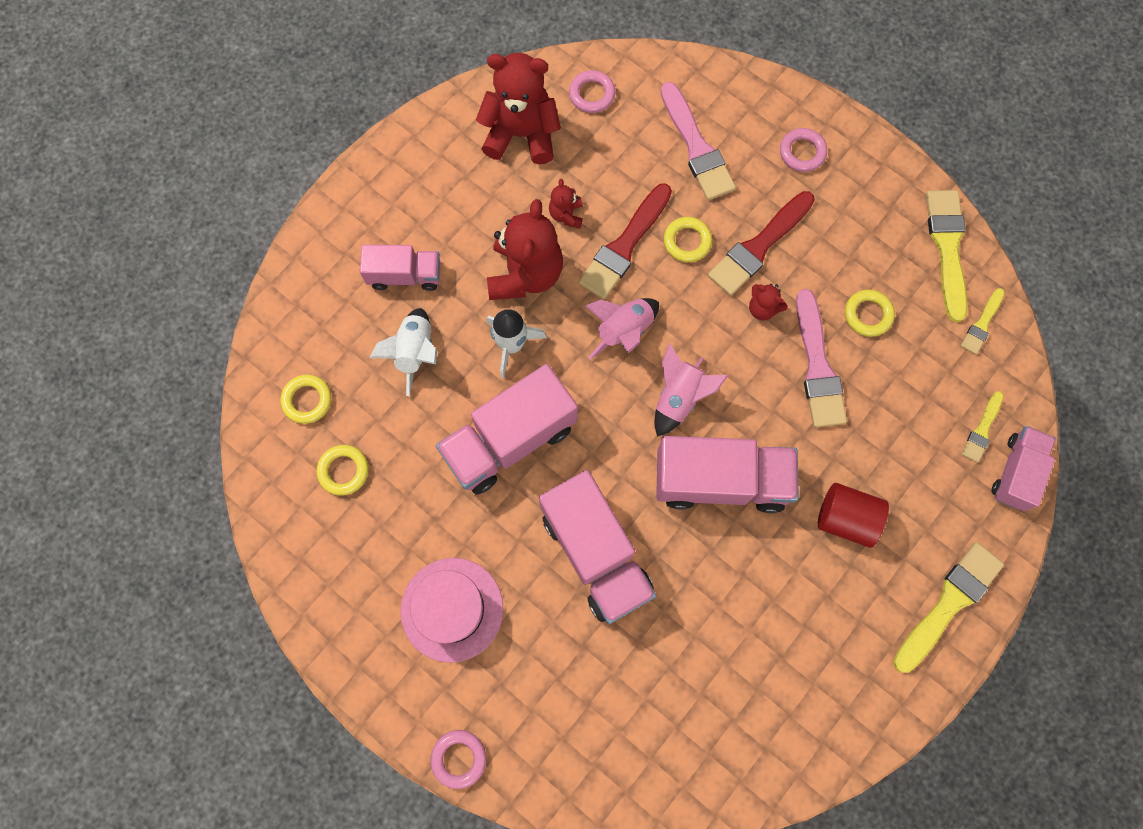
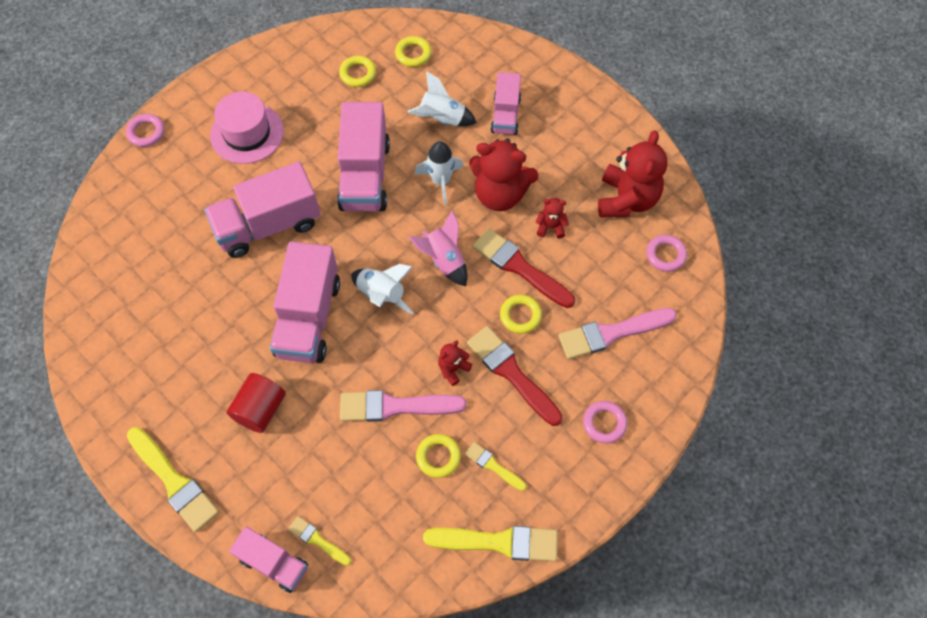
camera: 95 degrees right, 10 degrees down
(510, 440) = (365, 175): pink truck -> pink truck turned 150 degrees counterclockwise
(679, 398) = (382, 295): pink rocket -> white rocket
(982, 324) = (418, 561): yellow brush -> yellow brush (493, 466)

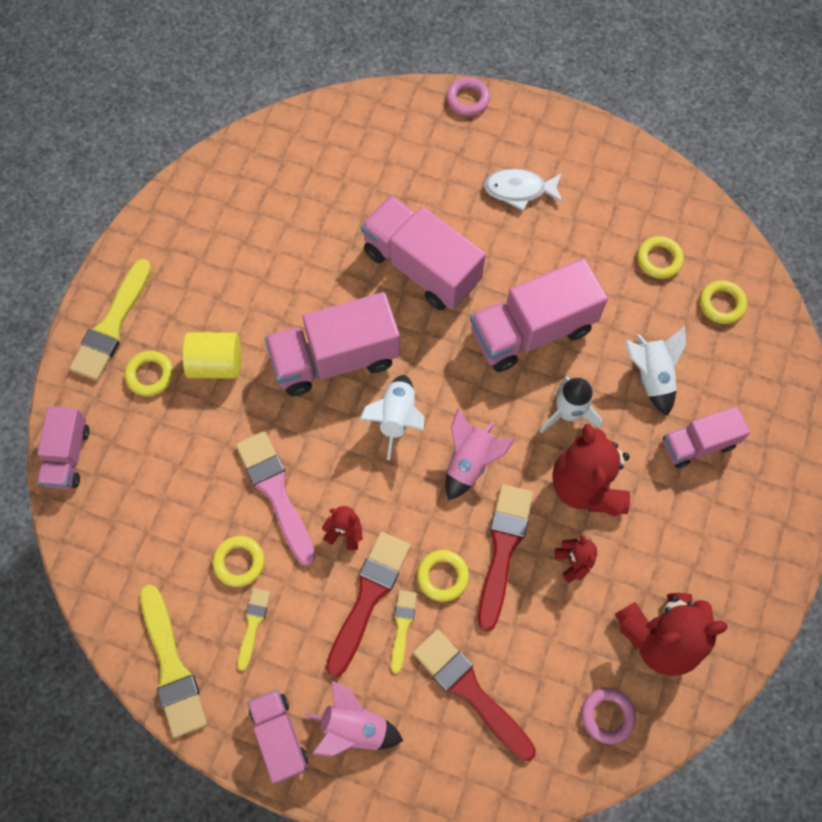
camera: 65 degrees right, 5 degrees up
(239, 466) = (150, 375): none -> yellow ring
(247, 133) = (519, 190): pink hat -> white fish
(260, 409) = (216, 364): red cylinder -> yellow cylinder
(318, 540) = (105, 485): yellow brush -> yellow brush (402, 627)
(588, 480) = (279, 737): none -> pink truck
(604, 423) = (354, 727): pink ring -> pink rocket
(612, 333) = (470, 691): pink brush -> red brush

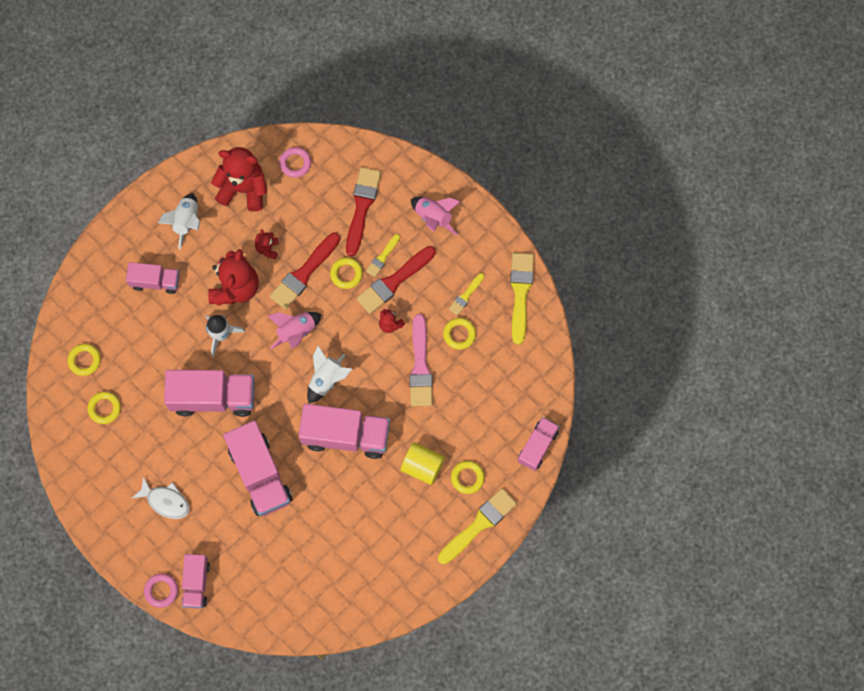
camera: 155 degrees left, 5 degrees up
(279, 737) = (476, 230): pink truck -> pink truck (196, 583)
(470, 691) = (362, 207): red brush -> red brush turned 150 degrees counterclockwise
(651, 376) = (157, 334): white rocket -> white rocket (186, 221)

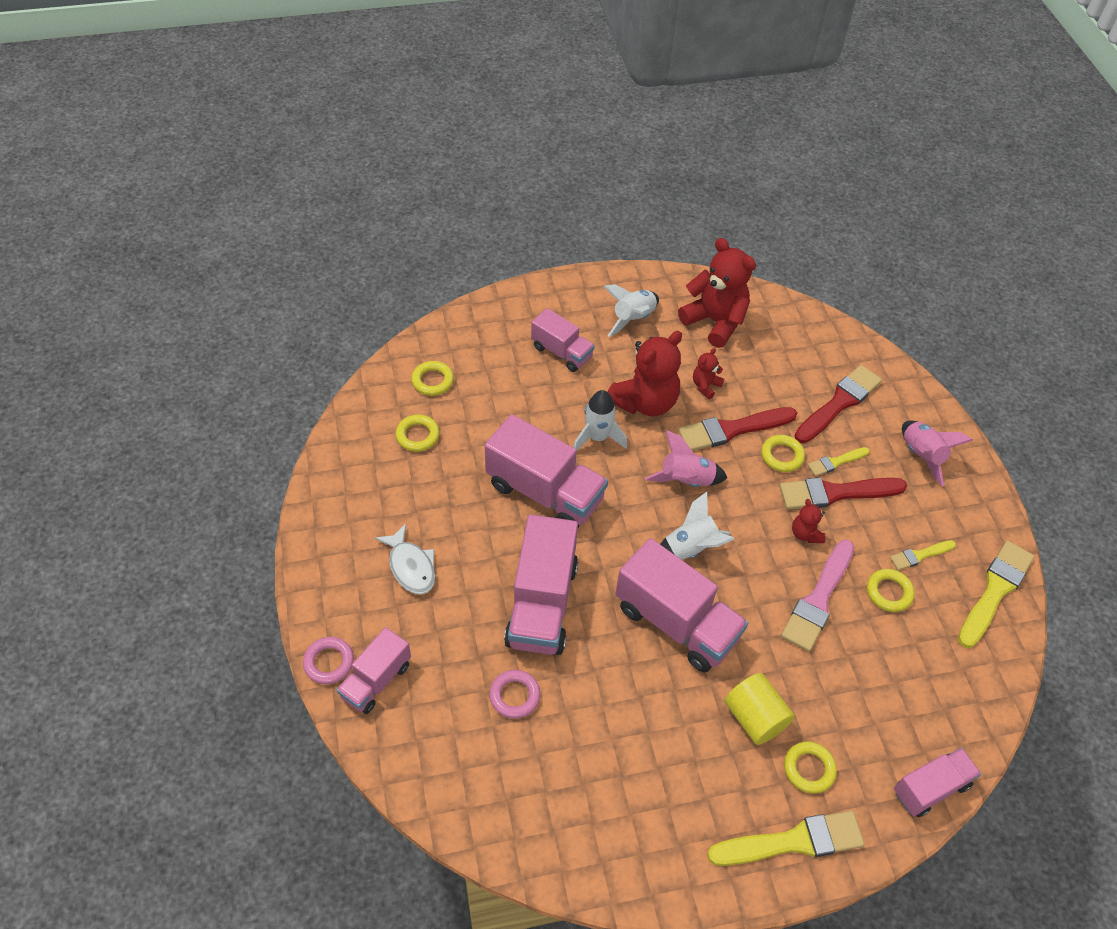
camera: 30 degrees right, 20 degrees down
(295, 163) = (786, 328): pink ring -> pink ring (515, 696)

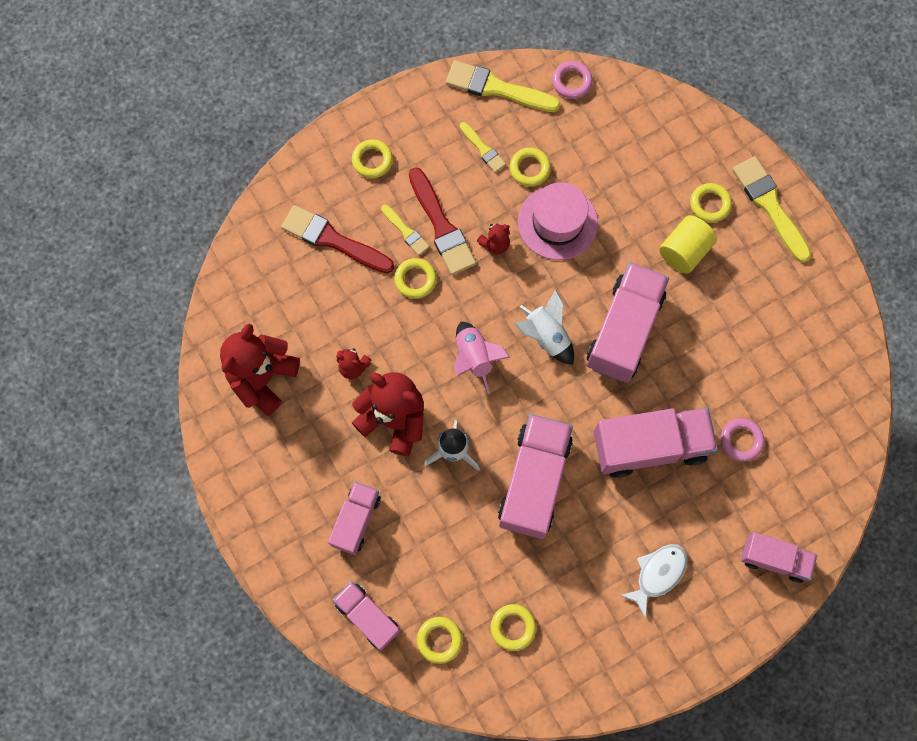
camera: 105 degrees left, 20 degrees up
(329, 662) = (775, 606): pink ring -> pink ring (572, 82)
(633, 318) = (285, 461): white rocket -> none
(732, 429) = (399, 330): red brush -> none
(818, 599) = (557, 222): pink brush -> pink hat
(921, 455) = (372, 160): pink rocket -> yellow ring
(930, 788) = (690, 118): pink truck -> pink truck (367, 616)

